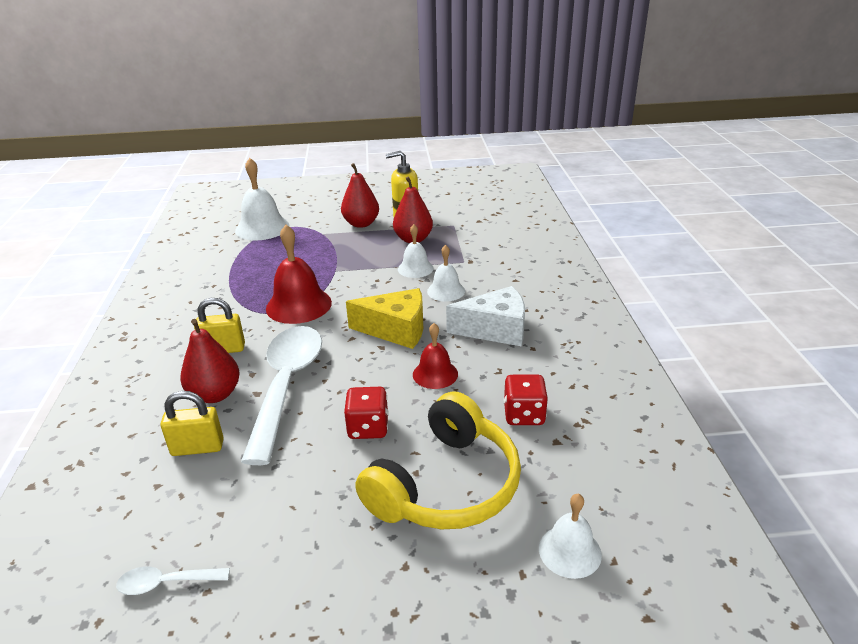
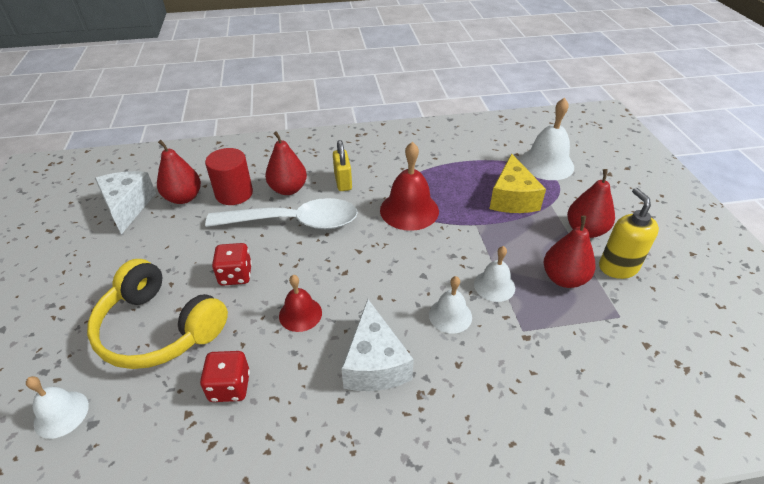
camera: 85 degrees right, 10 degrees up
(166, 583) = (128, 207): white spoon -> white cheese
(178, 506) = (183, 198): none -> red pear
(197, 447) = (234, 194): yellow padlock -> red cylinder
(396, 330) = (372, 280): yellow cheese -> yellow cheese (512, 198)

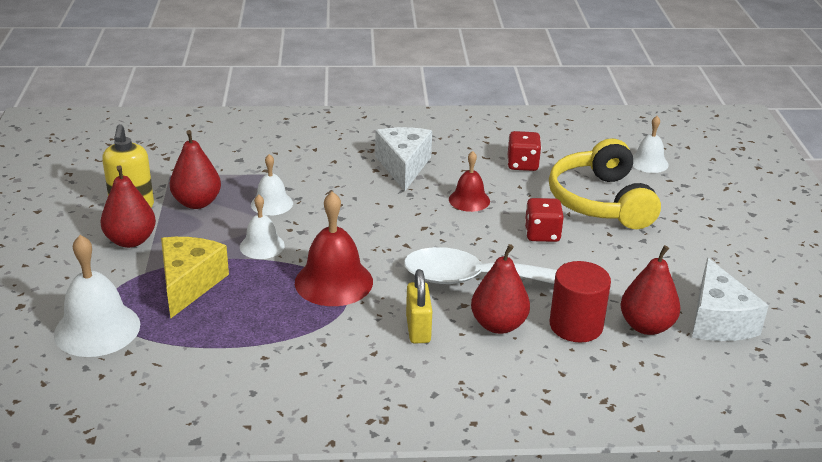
camera: 175 degrees left, 10 degrees down
(159, 328) = (601, 201): yellow headphones -> yellow headphones turned 135 degrees counterclockwise
(450, 315) = (327, 187): white bell -> white bell (262, 246)

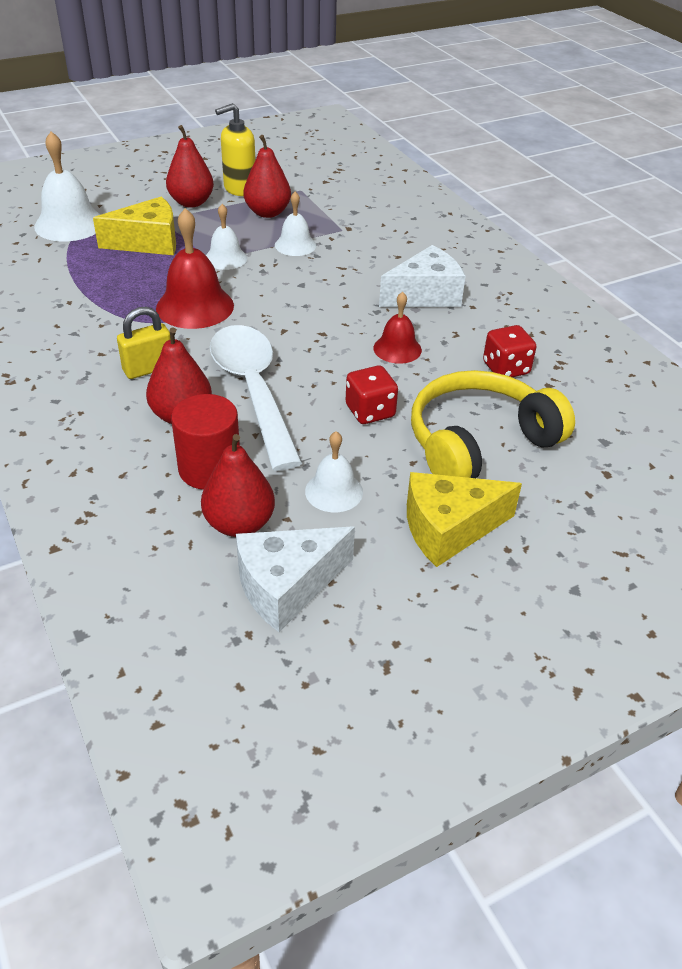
camera: 65 degrees right, 10 degrees up
(648, 162) = (614, 467): white bell -> white bell (334, 491)
(684, 240) = (449, 529): none -> yellow cheese

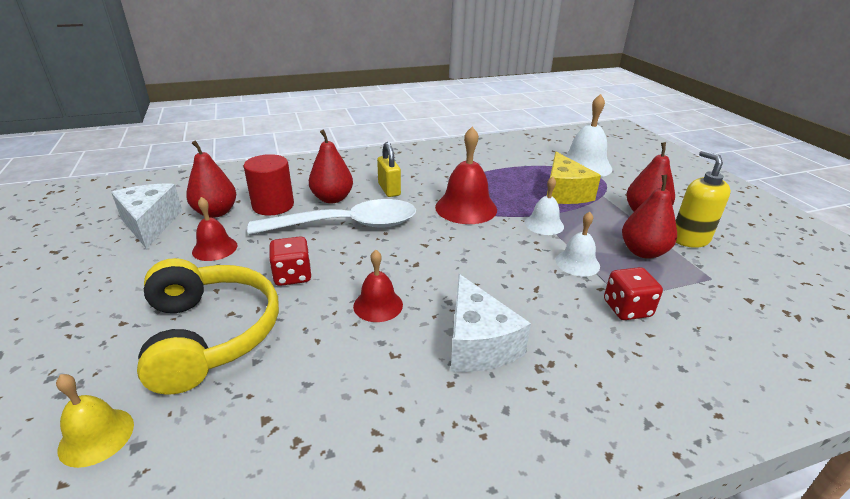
camera: 100 degrees right, 10 degrees down
(334, 491) = (215, 248): white bell -> red bell
(449, 529) = (129, 295): yellow cheese -> none
(506, 368) = (313, 384): red dice -> red dice (627, 309)
(611, 466) = (96, 436): none -> yellow bell

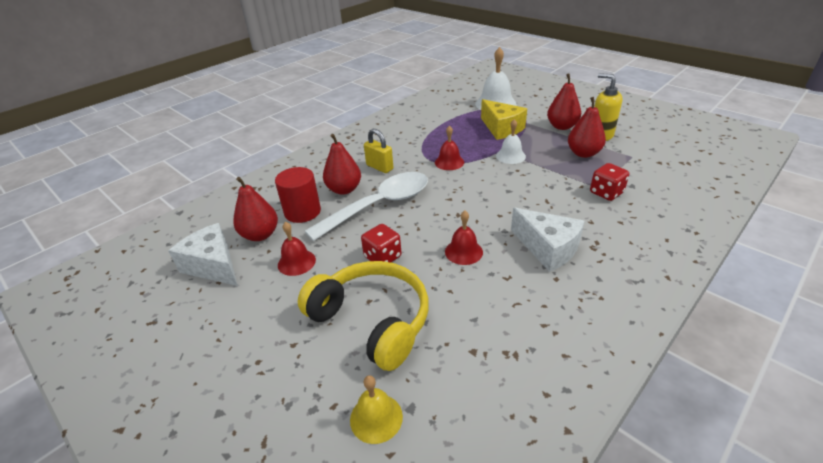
camera: 25 degrees left, 5 degrees up
(466, 208) = (449, 162): red bell -> red bell, size x0.60
(577, 263) = (554, 175): white bell -> none

